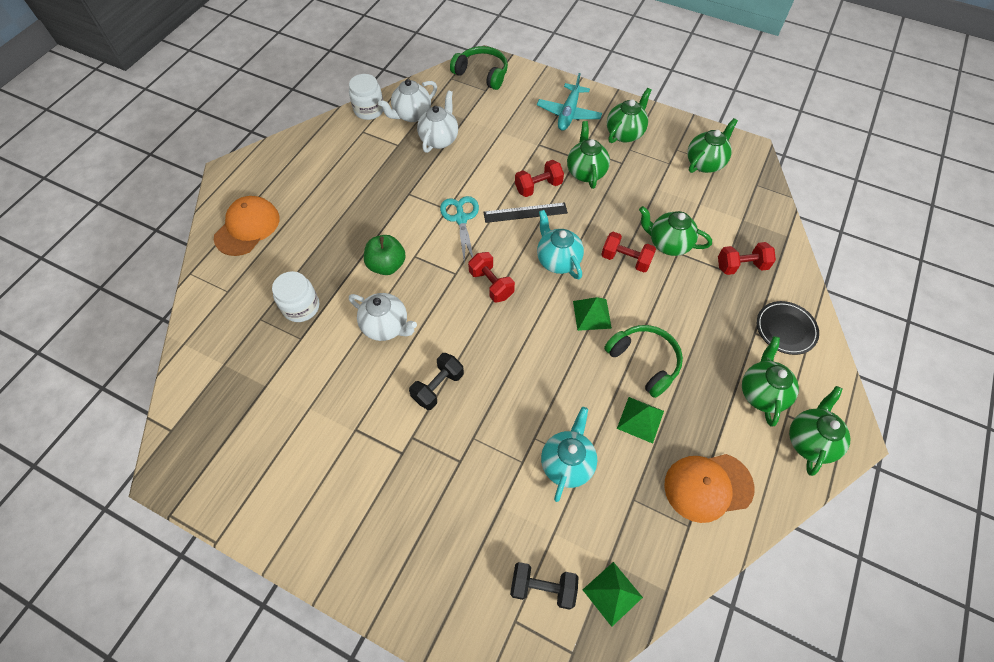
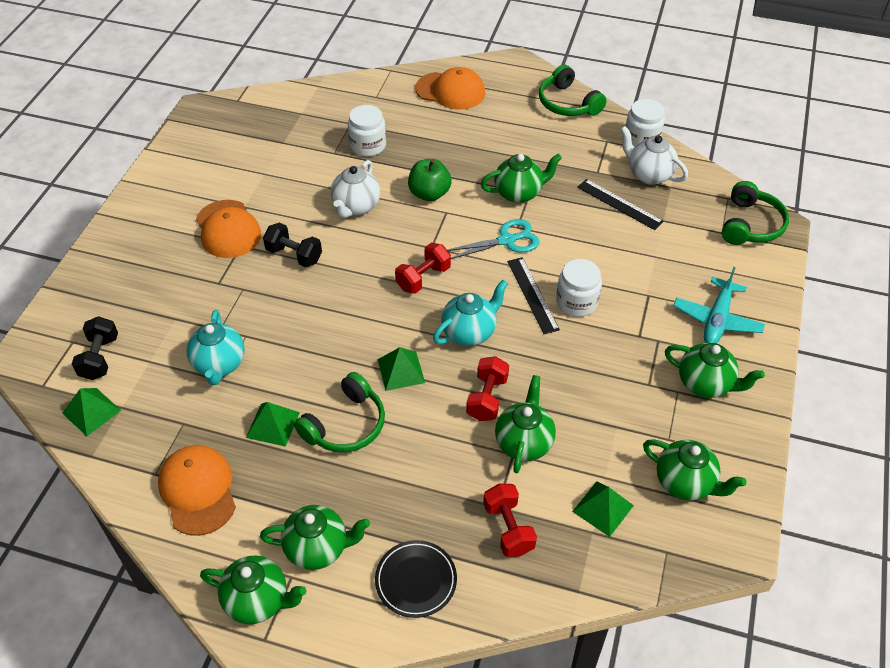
camera: 80 degrees right, 10 degrees down
(303, 146) = (567, 103): none -> green headphones
(384, 449) = (228, 229): none -> orange cap
(439, 139) = (619, 204): white teapot -> black ruler
(538, 187) = (576, 302): red dumbbell -> white jar
(567, 463) = (219, 365): turquoise teapot -> turquoise teapot turned 75 degrees clockwise
(569, 113) = (717, 319): turquoise plane -> turquoise plane turned 75 degrees counterclockwise
(586, 172) = (617, 347): green teapot -> green teapot (519, 193)
(724, 210) = (602, 508): none -> green pyramid

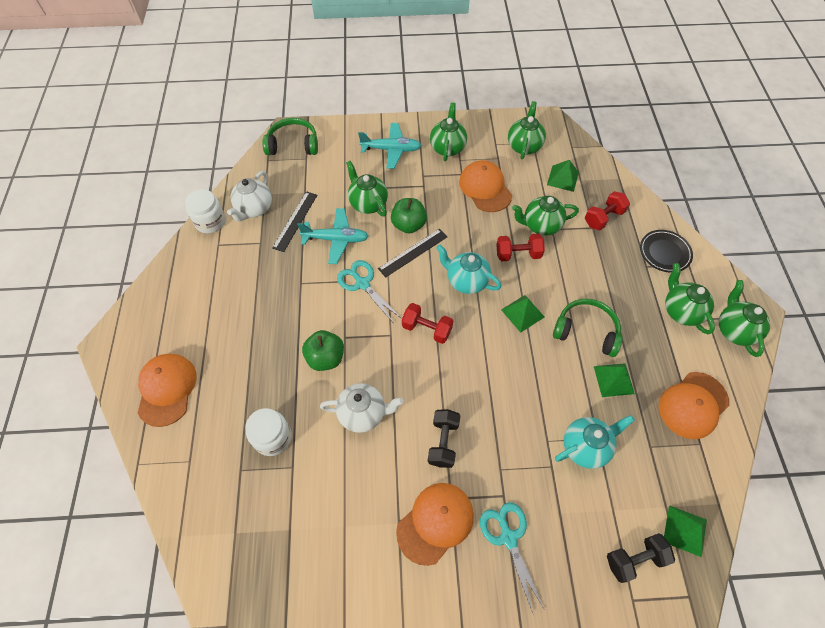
camera: 110 degrees left, 10 degrees up
(182, 274) = (508, 537): none -> turquoise scissors
(519, 193) = (303, 290): green teapot -> green teapot (368, 203)
(567, 103) = (169, 284): green headphones -> none
(576, 302) = (408, 225): white jar -> green apple
(579, 232) = (336, 239): none -> turquoise plane
(613, 402) = (485, 188): none -> orange cap

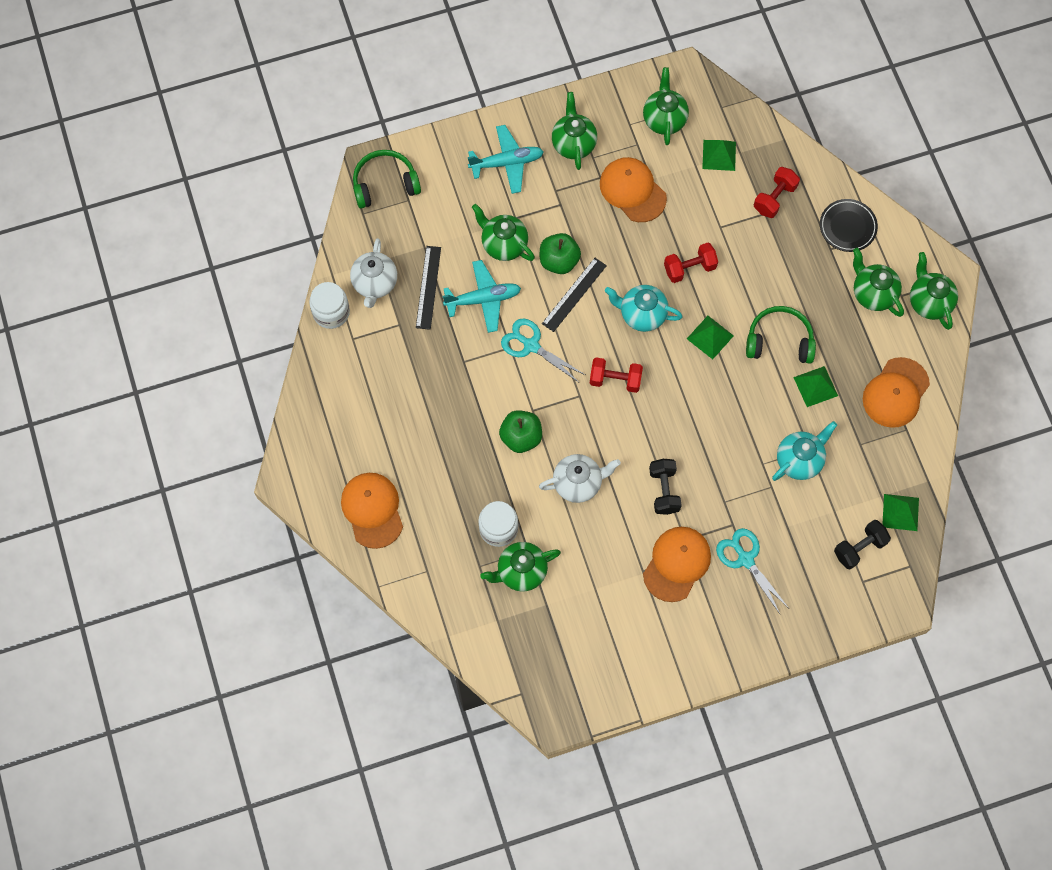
camera: 15 degrees left, 10 degrees up
(540, 225) = (706, 225): green teapot -> green teapot (521, 572)

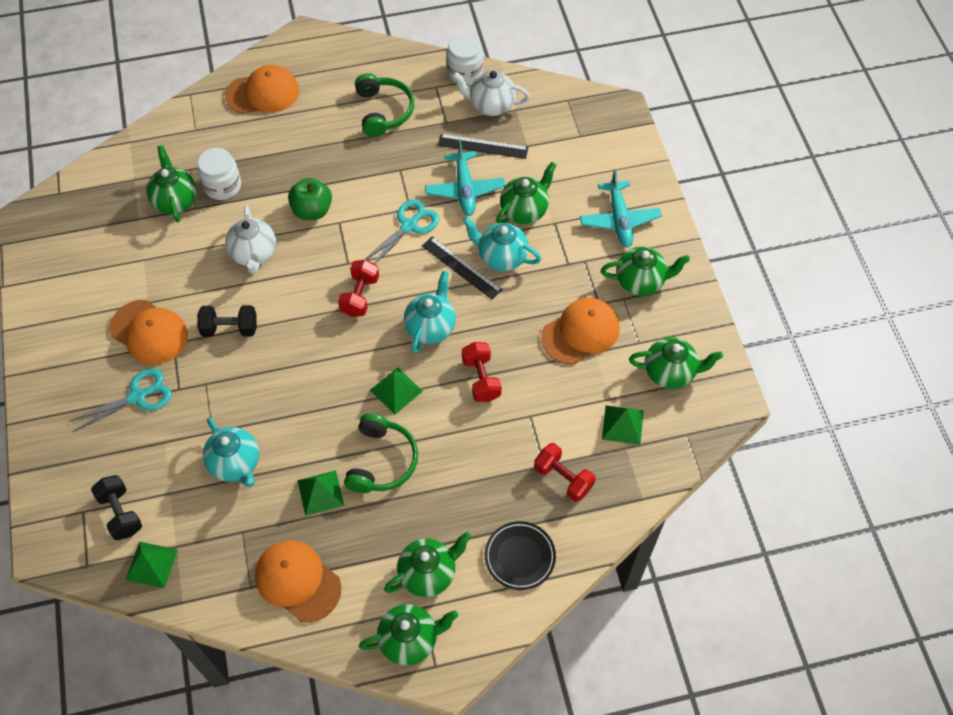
camera: 95 degrees right, 10 degrees down
(385, 184) = (599, 118): green headphones -> green headphones (383, 111)
(559, 261) = (501, 257): green apple -> turquoise teapot

